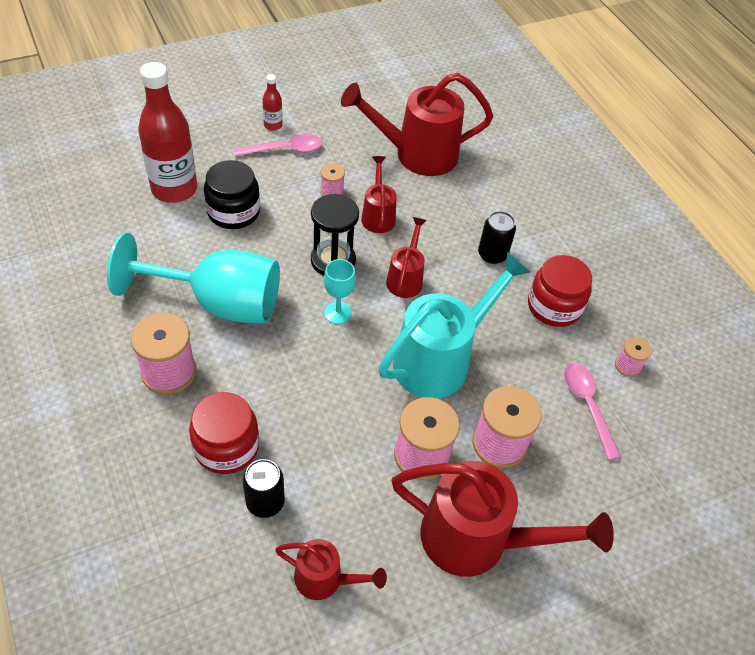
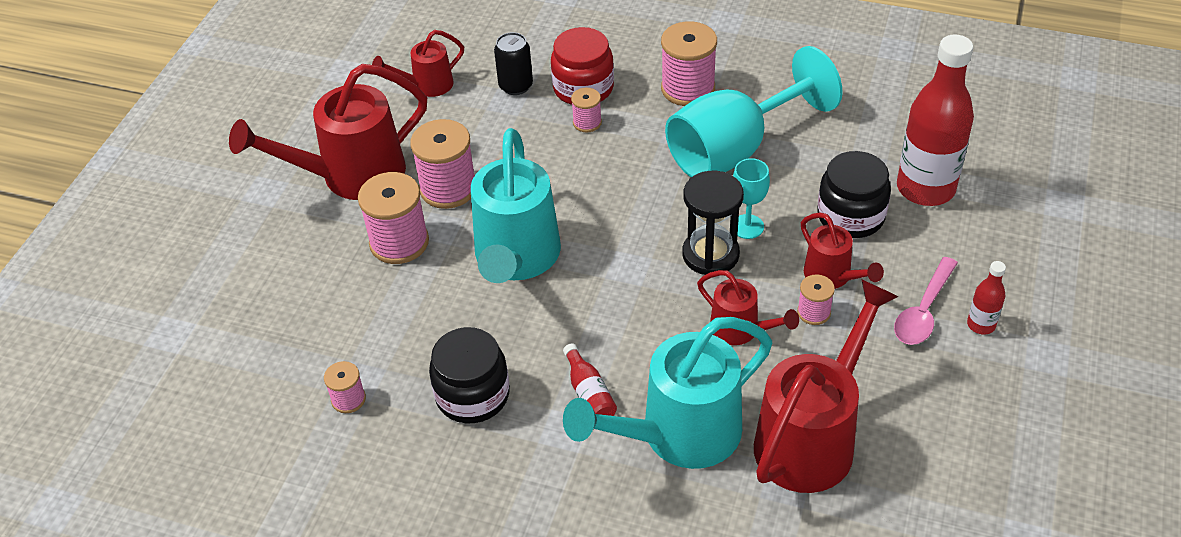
camera: 140 degrees right, 5 degrees down
(267, 414) = (587, 122): none -> pink spool
(338, 313) = (642, 221): turquoise goblet -> turquoise goblet (747, 226)
(405, 278) = (632, 296): red watering can -> red watering can (832, 277)
(473, 203) = (678, 435): none -> turquoise watering can
(492, 255) = (589, 394): black can -> red bottle
(554, 306) = (472, 395): red jar -> black jar
(587, 405) = (354, 331): pink spoon -> none

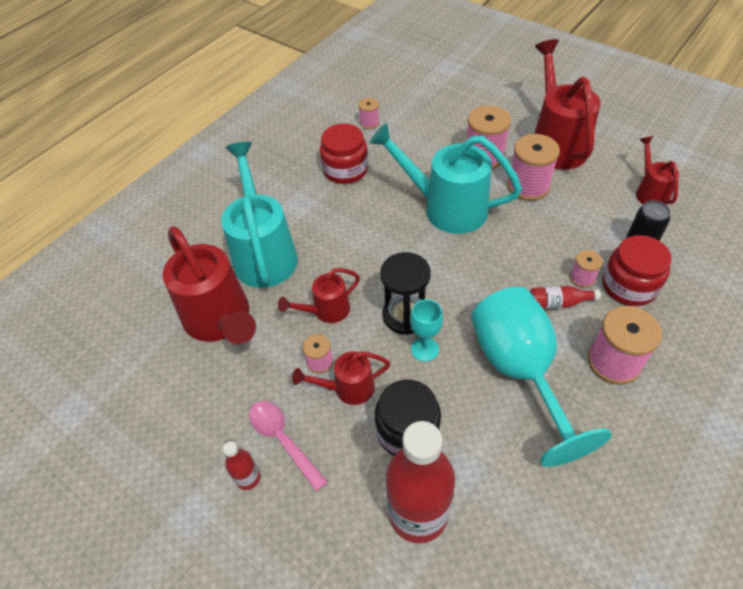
camera: 110 degrees right, 5 degrees up
(472, 395) = (345, 170): black jar -> red jar
(589, 394) = (318, 219): red bottle -> red bottle (558, 303)

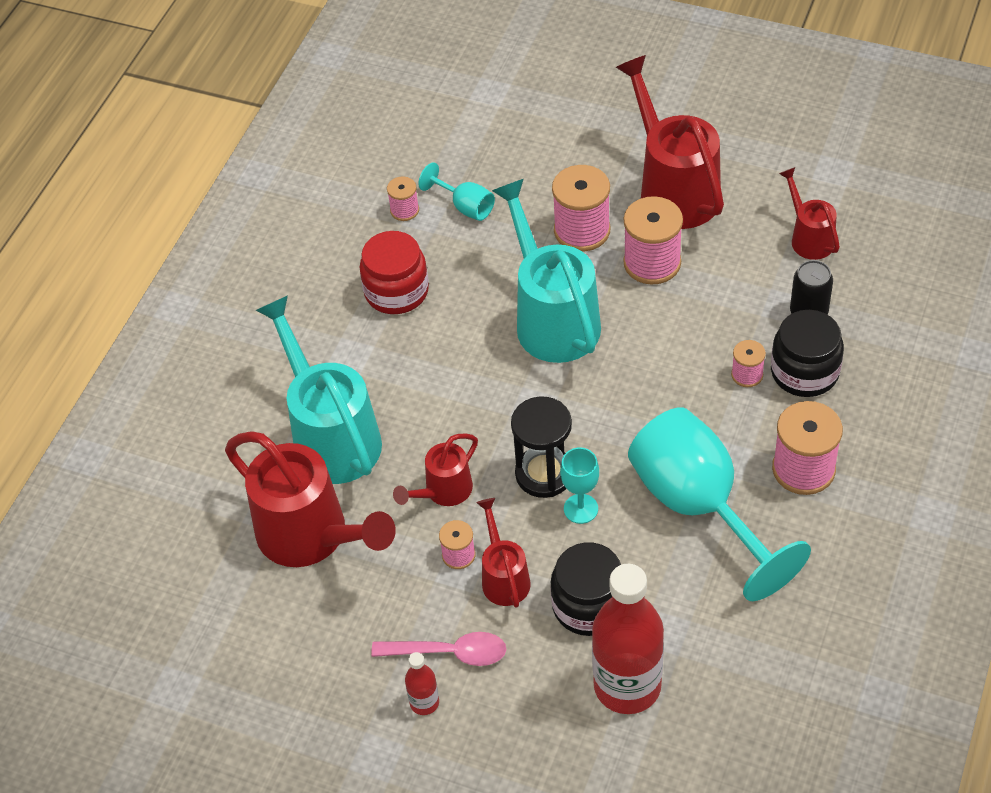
camera: 15 degrees left, 0 degrees up
(283, 440) = (449, 653): pink spoon -> pink spoon turned 150 degrees clockwise
(348, 388) = (504, 577): red watering can -> red watering can turned 105 degrees clockwise
(409, 128) = (465, 206): none -> turquoise goblet
(446, 208) = (552, 318): turquoise watering can -> turquoise watering can turned 60 degrees clockwise
(558, 303) = (725, 414): red bottle -> none
(629, 286) = (804, 372): red jar -> black jar

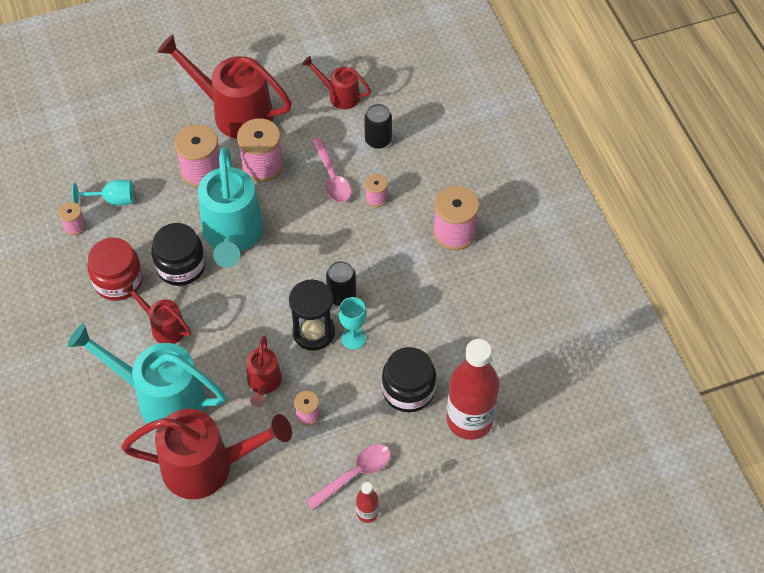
camera: 45 degrees left, 5 degrees up
(504, 577) = (345, 408): red watering can -> red watering can (164, 326)
(552, 318) = (232, 236): turquoise watering can -> turquoise watering can turned 120 degrees counterclockwise
(610, 455) = (341, 296): none -> black can
(699, 506) = (417, 291): turquoise goblet -> none
(717, 322) = (332, 177): none -> pink spoon
(804, 372) = (406, 176): black jar -> black jar (181, 266)

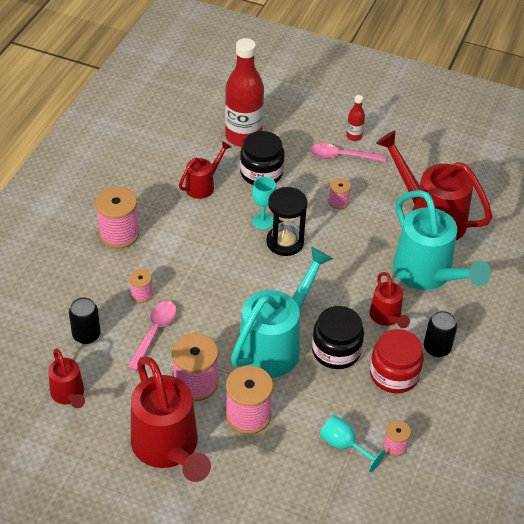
camera: 140 degrees left, 10 degrees down
(263, 383) = (349, 236): red watering can -> red watering can (203, 185)
(341, 296) = (241, 250): black can -> black can (437, 348)

